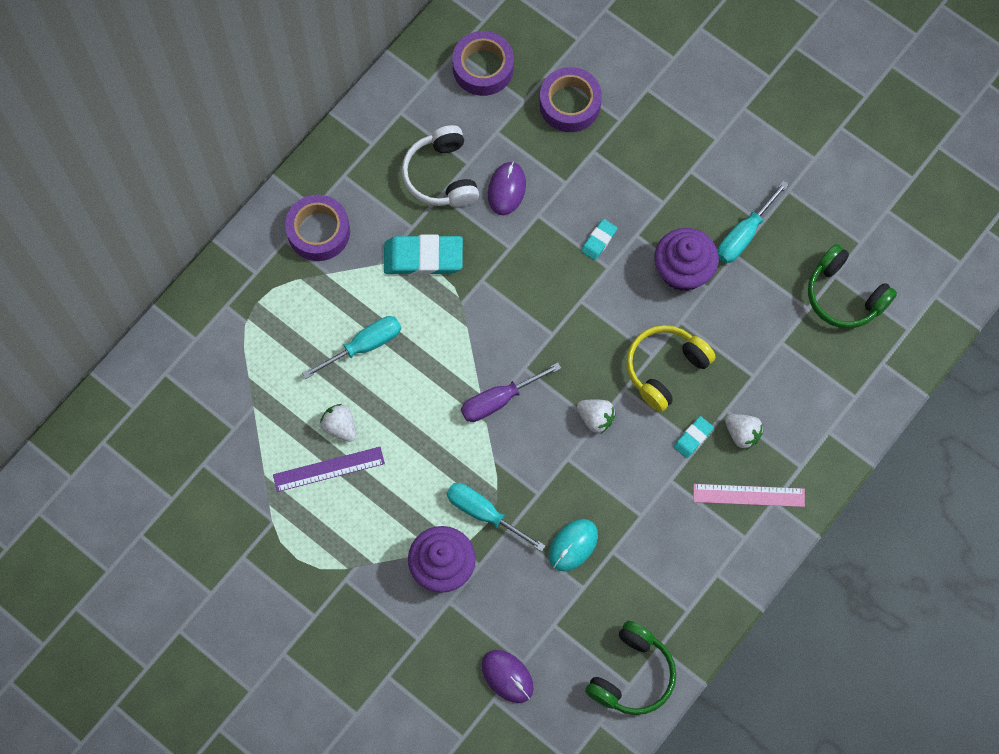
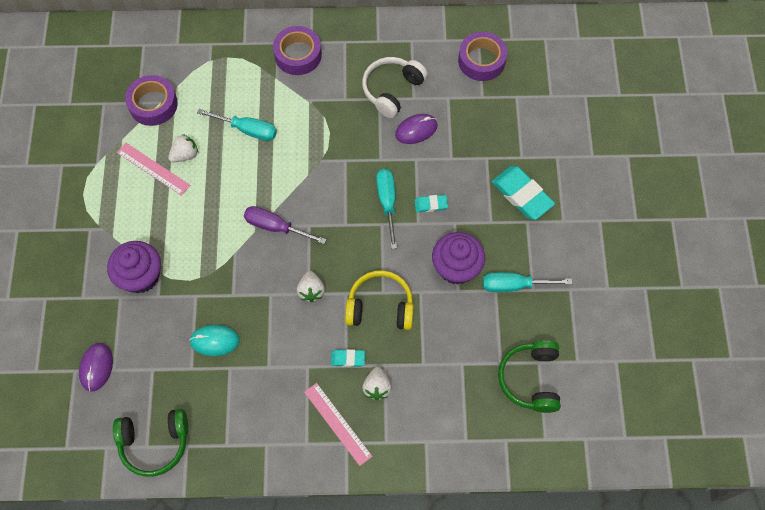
camera: 50 degrees right, 5 degrees down
(328, 469) = (153, 169): purple ruler -> pink ruler
(340, 427) = (185, 155): white strawberry -> white strawberry turned 45 degrees clockwise
(423, 258) = (331, 119): turquoise eraser -> turquoise eraser (522, 195)
(484, 513) = (194, 274): turquoise screwdriver -> turquoise screwdriver (387, 203)
(570, 104) = (504, 122): purple tape -> purple tape (153, 104)

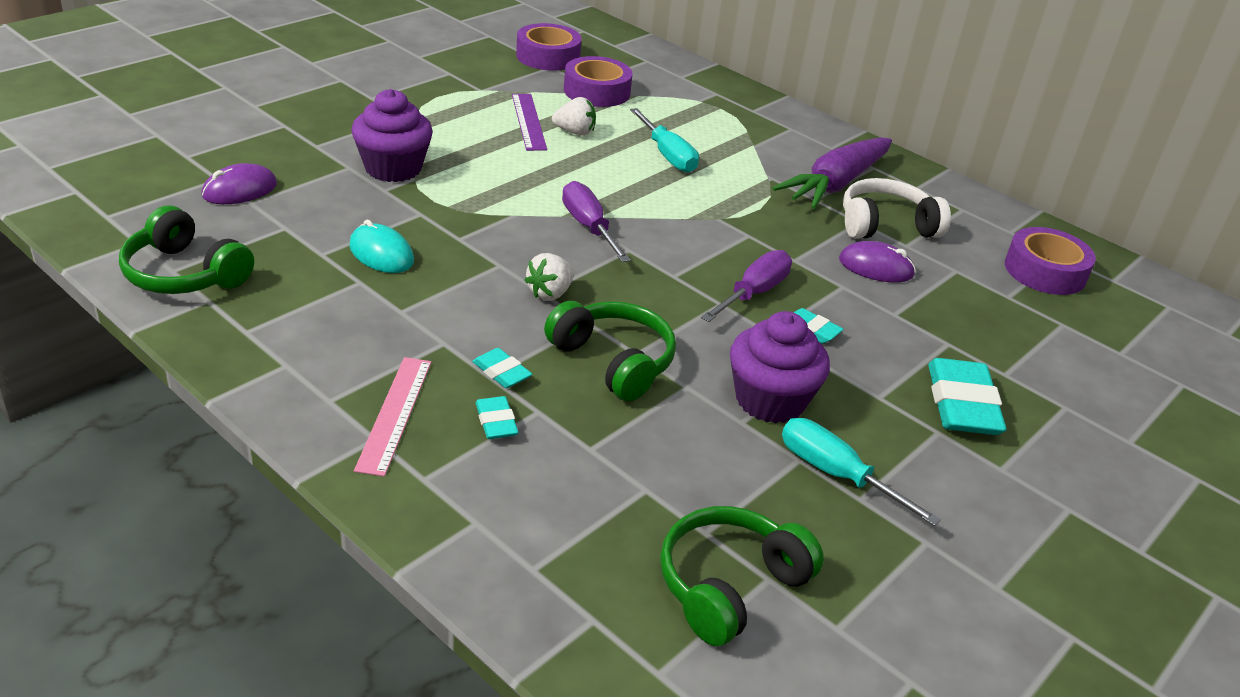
camera: 40 degrees right, 30 degrees down
(153, 169) = (528, 121): pink ruler -> purple ruler
(298, 55) = (803, 146): purple tape -> purple tape (548, 56)
(342, 76) = (836, 184): none -> purple carrot
(377, 387) = (496, 422): white strawberry -> turquoise eraser
(380, 306) = (613, 361): yellow headphones -> green headphones
(387, 203) = (753, 293): turquoise screwdriver -> purple screwdriver

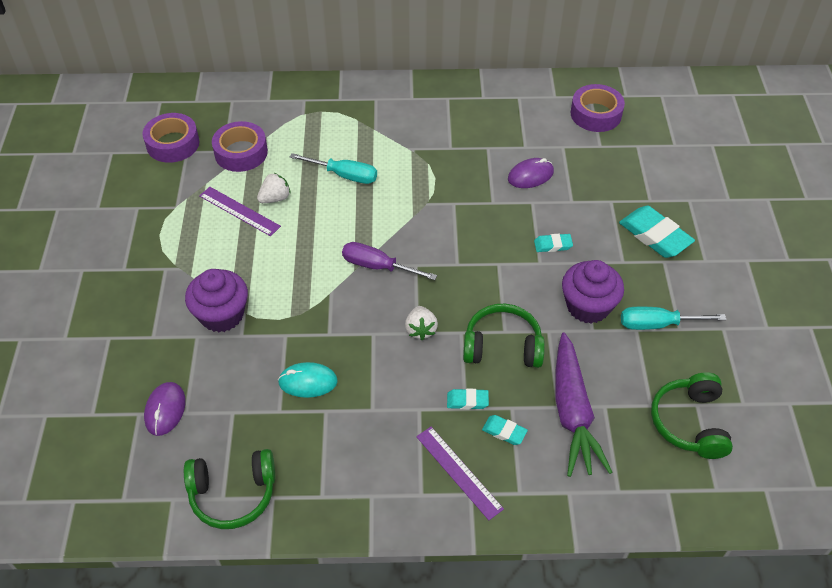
camera: 40 degrees left, 15 degrees up
(394, 414) = (458, 472): pink ruler -> purple ruler
(753, 293) = (503, 243): purple screwdriver -> none
(836, 184) = (447, 127): purple carrot -> purple carrot (572, 412)
(886, 225) = (501, 140): white headphones -> none

